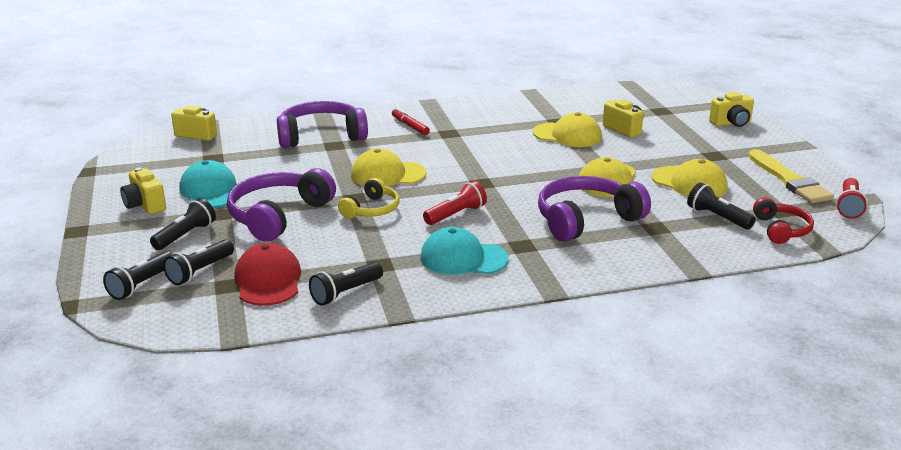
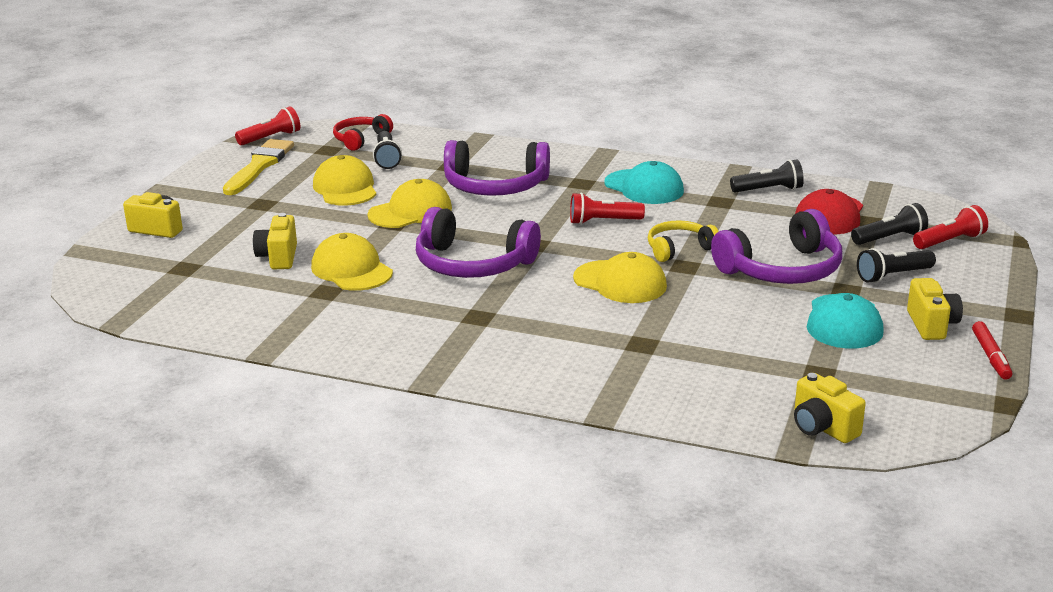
camera: 145 degrees left, 0 degrees up
(141, 285) = (950, 241): black flashlight -> red flashlight
(321, 136) = (645, 365): purple headphones -> purple headphones (472, 264)
(410, 126) = (511, 344): red marker -> red marker (990, 356)

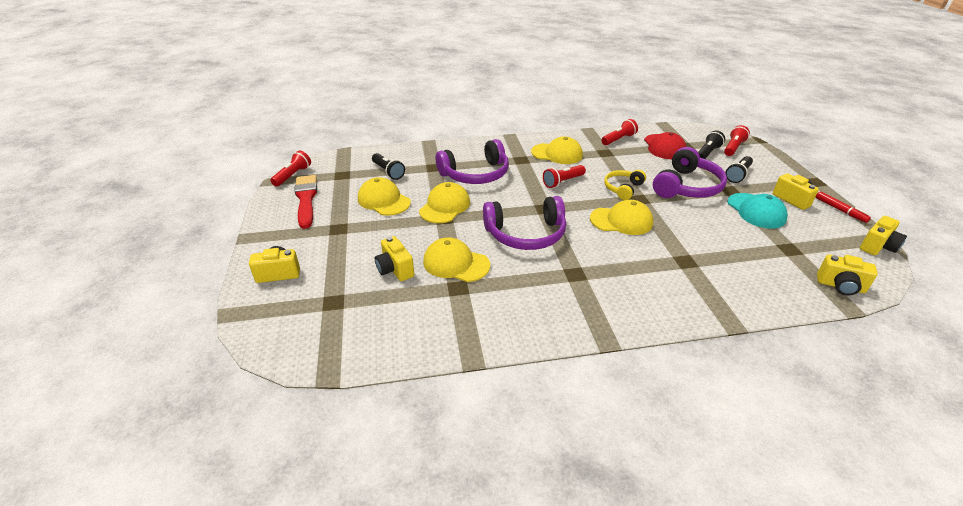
camera: 30 degrees left, 10 degrees up
(259, 166) = (306, 199): yellow brush -> red brush
(360, 139) = (356, 162): red headphones -> none
(644, 187) = (557, 154): turquoise cap -> yellow cap
(769, 190) = (618, 139): black flashlight -> red flashlight
(969, 409) = (877, 247): none -> yellow camera

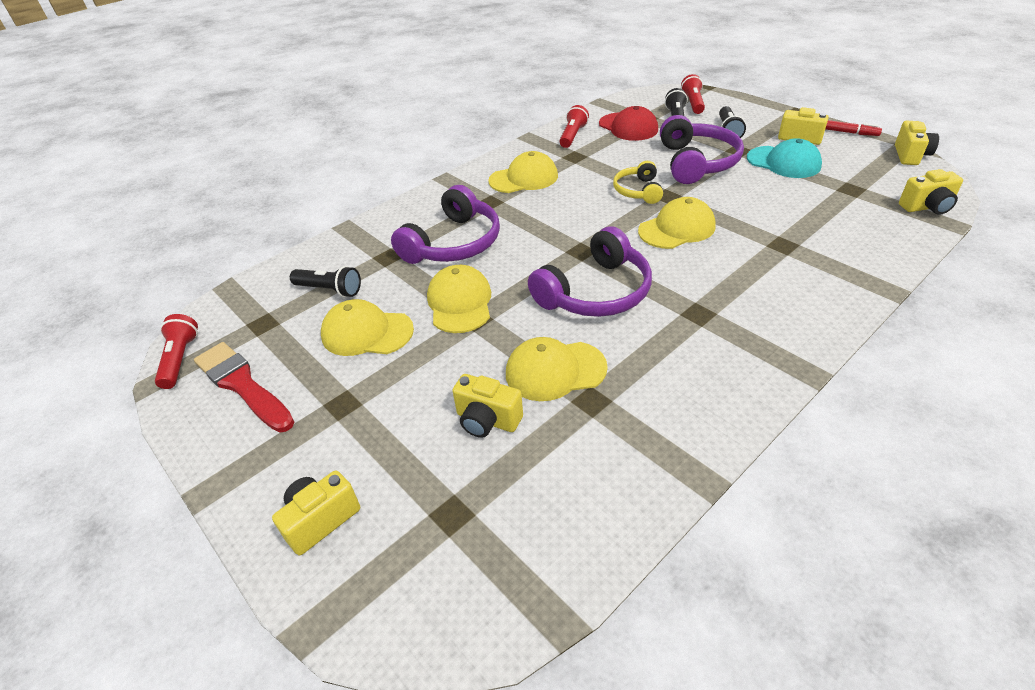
camera: 30 degrees left, 5 degrees up
(562, 182) = (567, 210): red flashlight -> none

